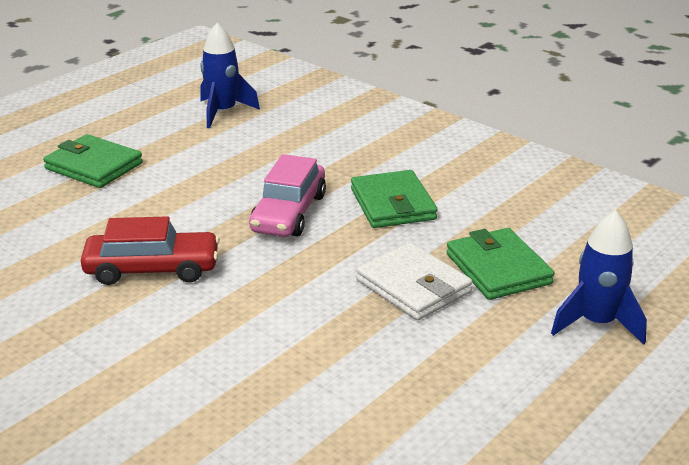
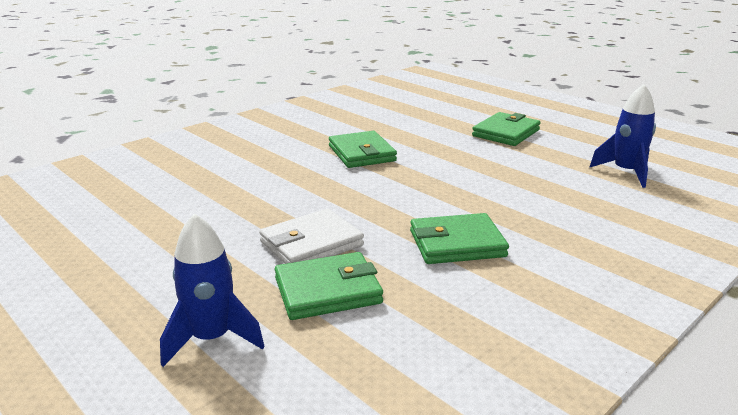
camera: 95 degrees right, 5 degrees down
(152, 269) = (361, 153): red car -> green wallet
(288, 213) = (438, 197): pink car -> none

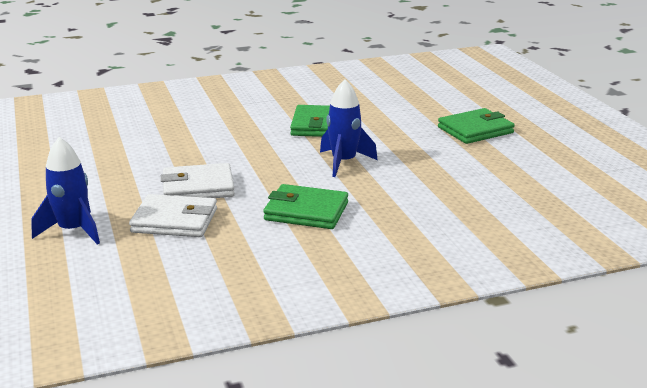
camera: 25 degrees right, 0 degrees up
(328, 291) = (174, 221): green wallet -> white wallet
(626, 172) = (542, 187): blue rocket -> blue rocket (344, 162)

